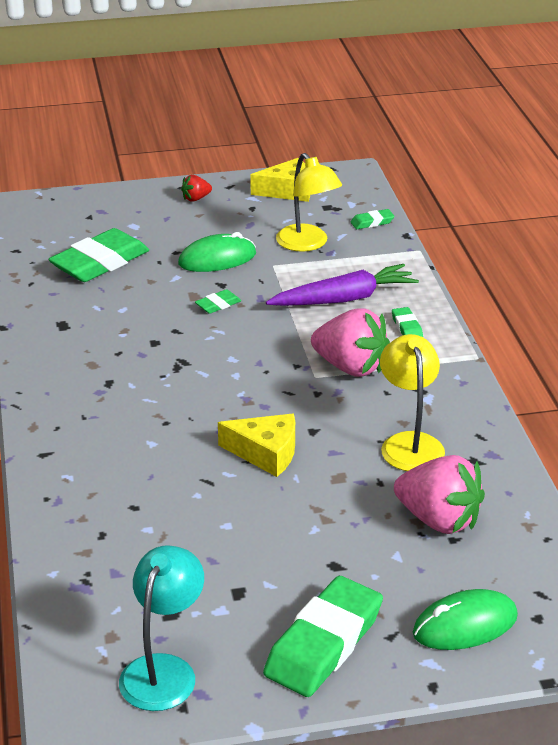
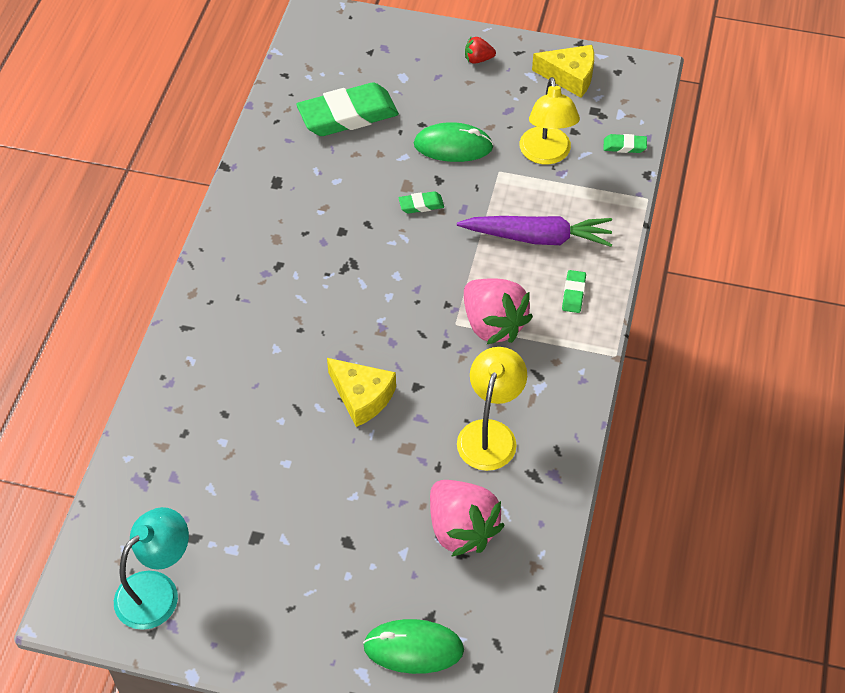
camera: 25 degrees right, 20 degrees up
(324, 644) = (291, 618): green eraser -> none

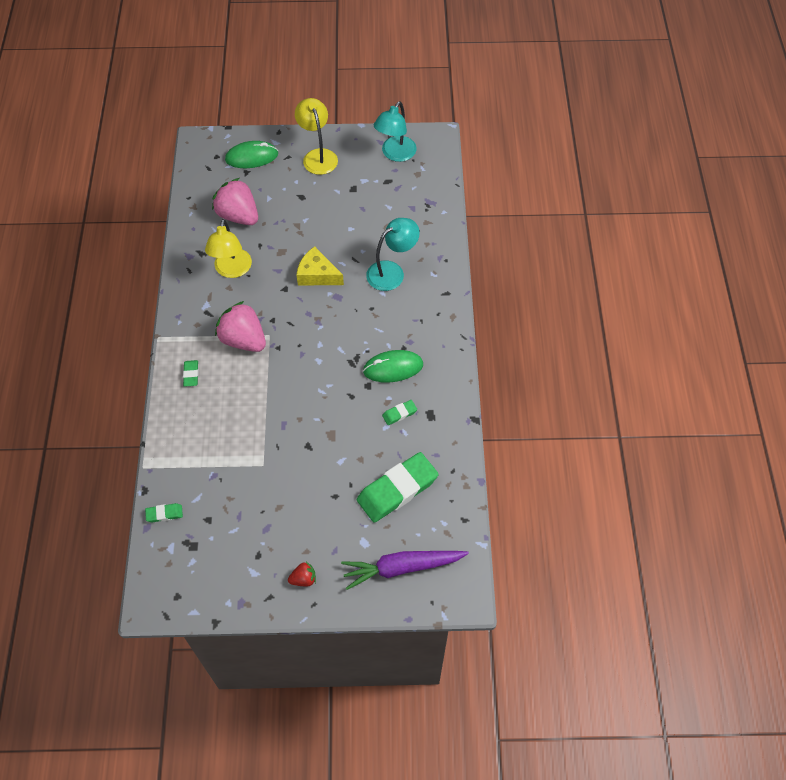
camera: 165 degrees right, 5 degrees up
(249, 376) = (392, 272): none -> turquoise lamp
(421, 205) = (316, 420): green eraser -> green eraser (399, 414)
(453, 146) = (304, 480): green mouse -> green mouse (393, 368)
(538, 237) = (223, 413): purple carrot -> purple carrot (402, 568)
(546, 154) = (227, 490): yellow lamp -> yellow lamp (318, 156)
(570, 76) = (219, 579): yellow cheese -> none

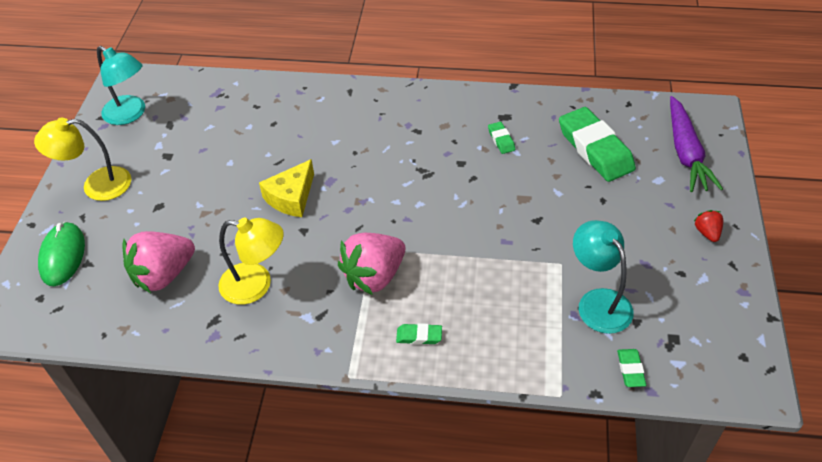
camera: 80 degrees left, 10 degrees down
(392, 272) = (307, 131): turquoise lamp -> turquoise lamp (598, 302)
(393, 368) = (441, 140): green mouse -> none

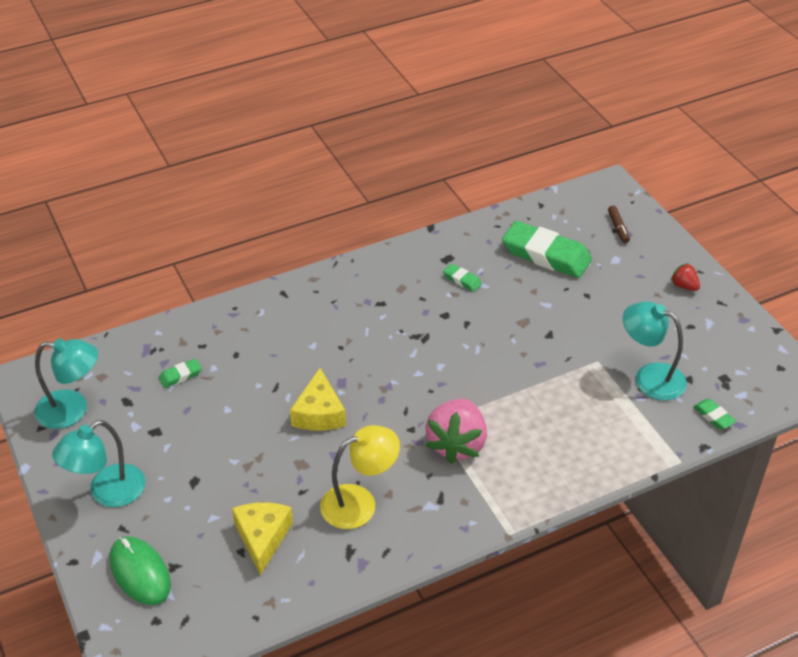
camera: 35 degrees left, 5 degrees down
(96, 185) = (107, 493): yellow lamp -> turquoise lamp
(164, 275) = (262, 537): pink strawberry -> yellow cheese
(419, 336) = (537, 473): green eraser -> green eraser (180, 375)
(685, 152) = (618, 228): purple carrot -> brown marker

